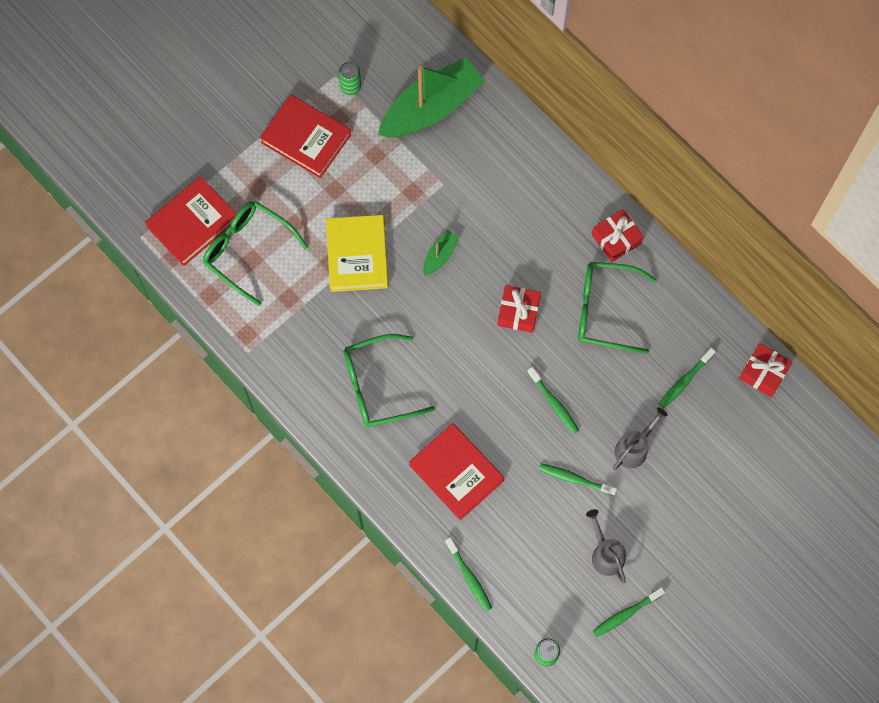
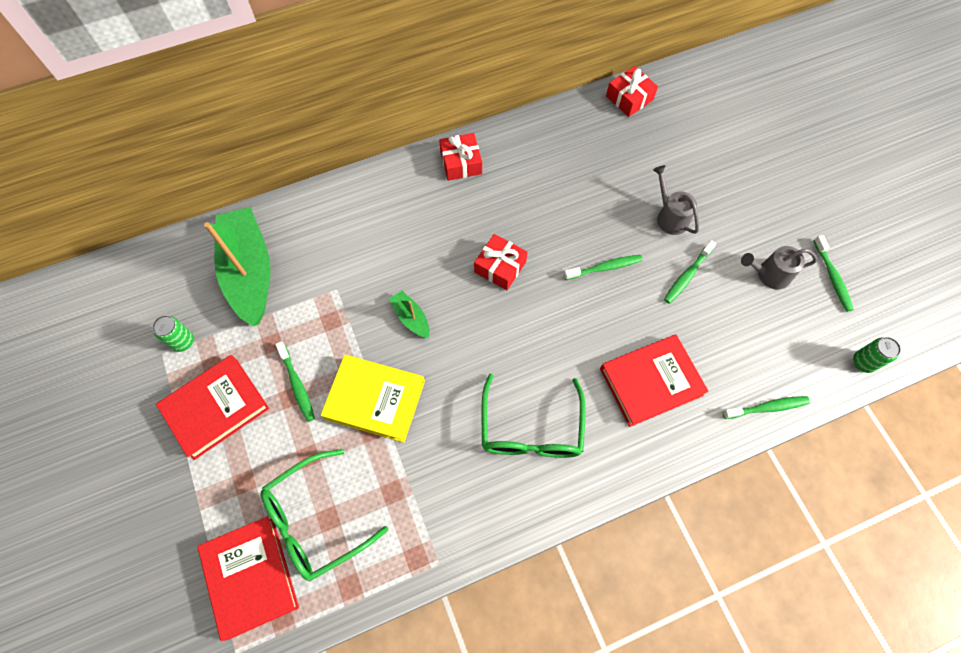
camera: 70 degrees left, 5 degrees down
(605, 310) = (527, 195): green glasses -> none
(684, 381) = (617, 156): green toothbrush -> green toothbrush (297, 385)

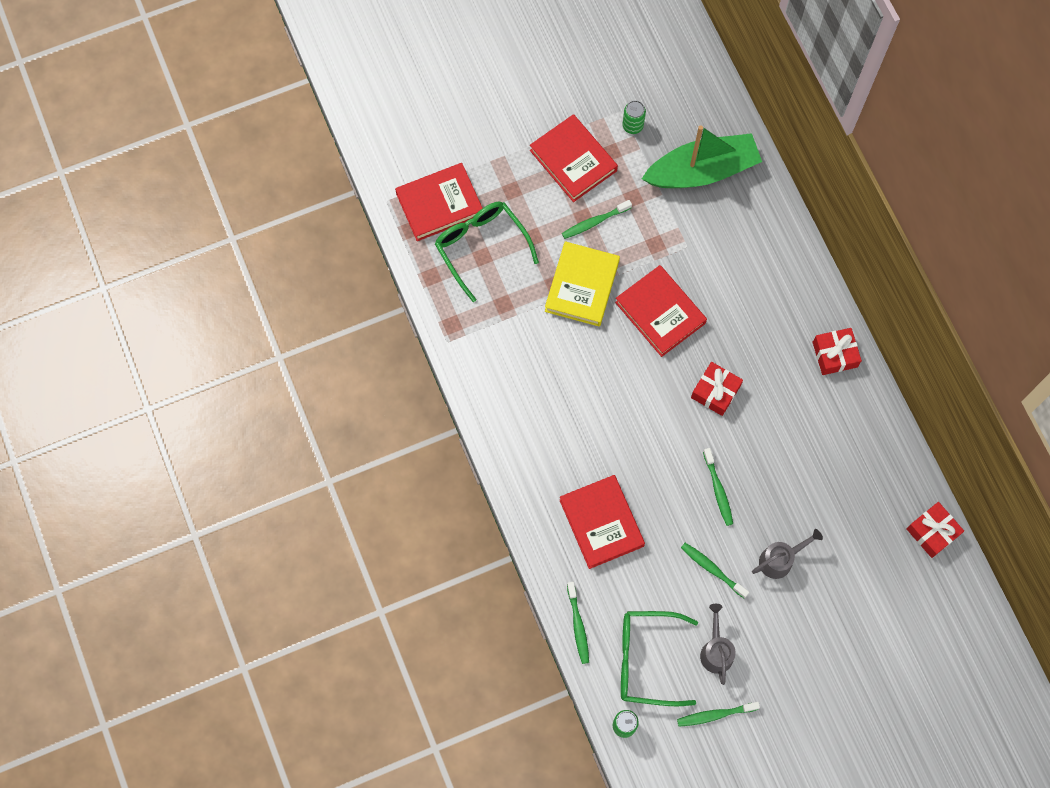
camera: 90 degrees right, 5 degrees up
(411, 318) = (660, 313): green boat -> red book
(531, 429) = (556, 416): green glasses -> green glasses (646, 660)

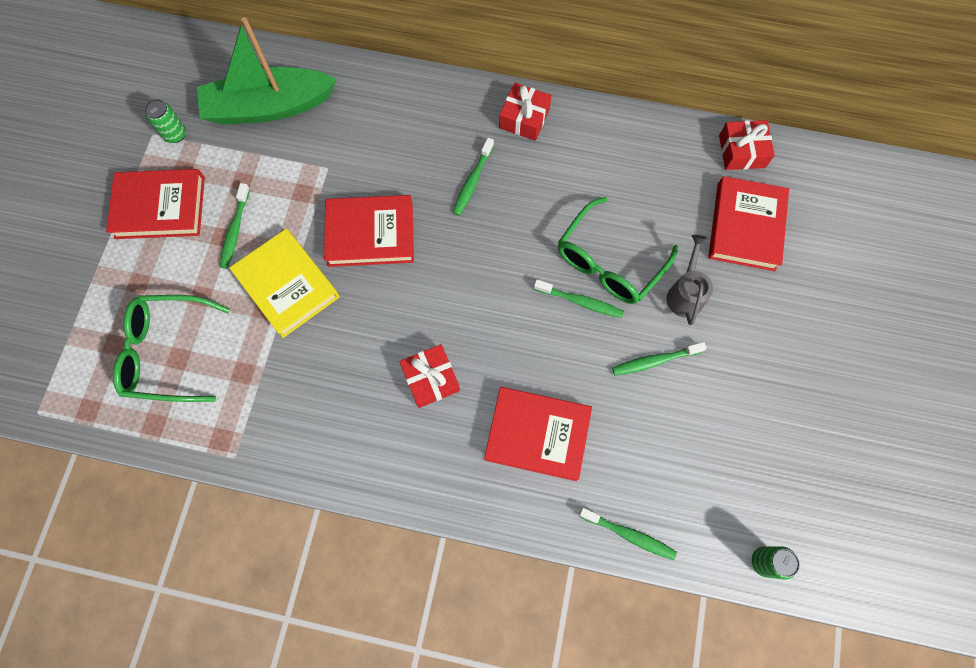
camera: 55 degrees left, 0 degrees up
(439, 204) = (89, 362): red book -> red book (745, 226)
(646, 660) = (708, 489): green glasses -> green glasses (609, 262)
(702, 171) = (269, 107): green boat -> green boat turned 120 degrees counterclockwise
(715, 392) = (483, 238): red gift -> red gift (431, 379)
(715, 715) = (804, 460): green toothbrush -> green toothbrush (472, 181)
(716, 650) = (739, 414): grey watering can -> none

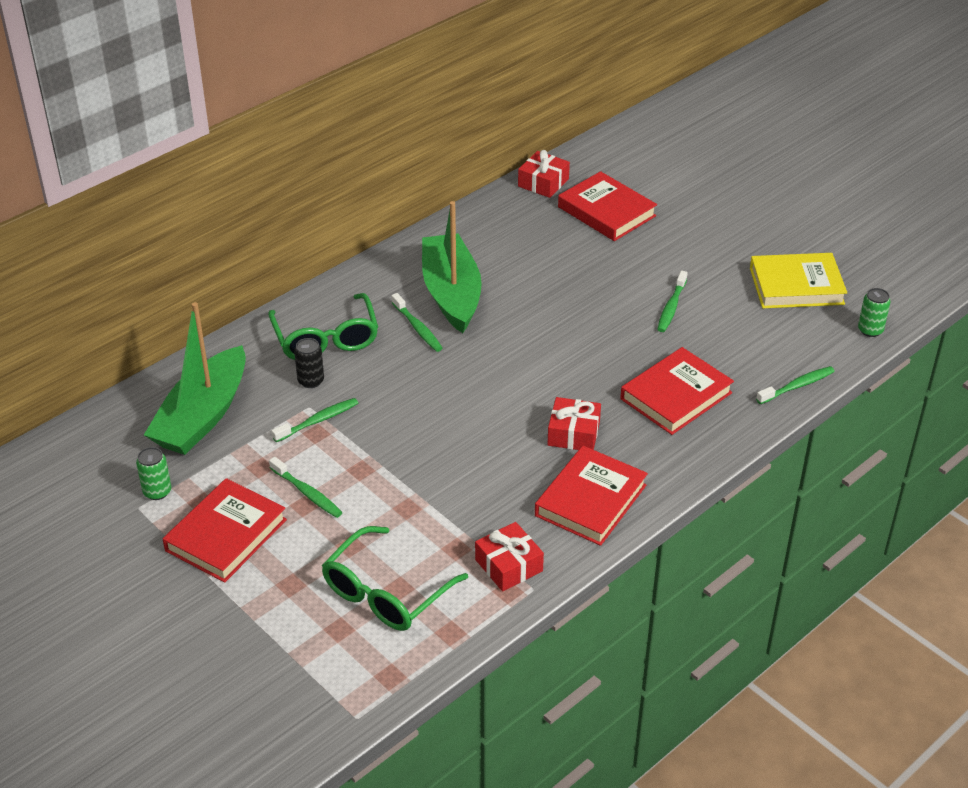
camera: 55 degrees left, 30 degrees down
(287, 285) = (399, 483): yellow book -> yellow book (796, 286)
(356, 149) = (311, 381): none -> black can
(370, 234) = (403, 409): red book -> red book (591, 500)
(524, 118) = (391, 273): red gift -> red gift (509, 565)
(534, 177) = (451, 293): none -> green boat
(580, 301) = (586, 321): green toothbrush -> green toothbrush (318, 421)
(609, 262) = (567, 290): green glasses -> green glasses (326, 339)
(685, 293) = (631, 266): grey watering can -> none

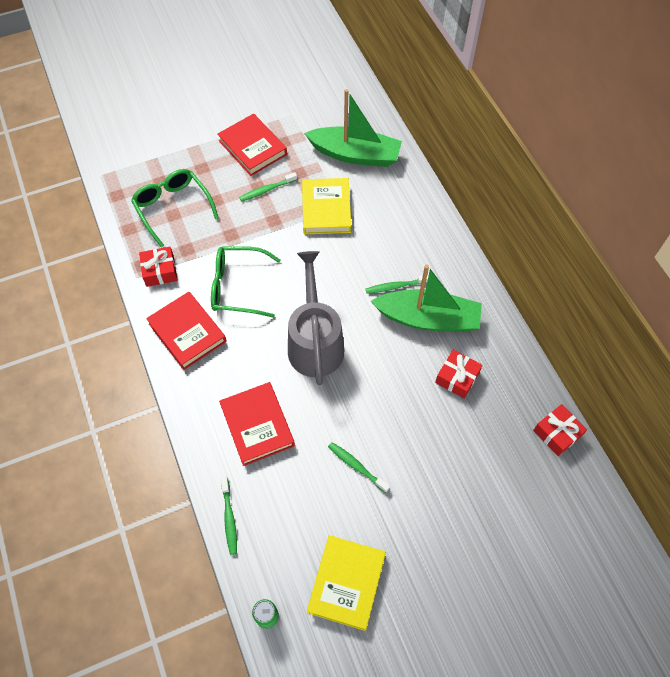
camera: 110 degrees right, 20 degrees up
(157, 491) = (301, 124): green can -> none
(202, 416) = (355, 154): green boat -> green boat turned 150 degrees clockwise
(311, 381) = (365, 214): black can -> none
(318, 421) = (326, 209): green toothbrush -> yellow book
(326, 339) = (404, 231): green glasses -> green glasses (237, 287)
(536, 377) = (315, 342): none -> grey watering can
(573, 433) = (250, 345): red gift -> red gift (457, 377)
(606, 211) = (500, 469): red book -> none

